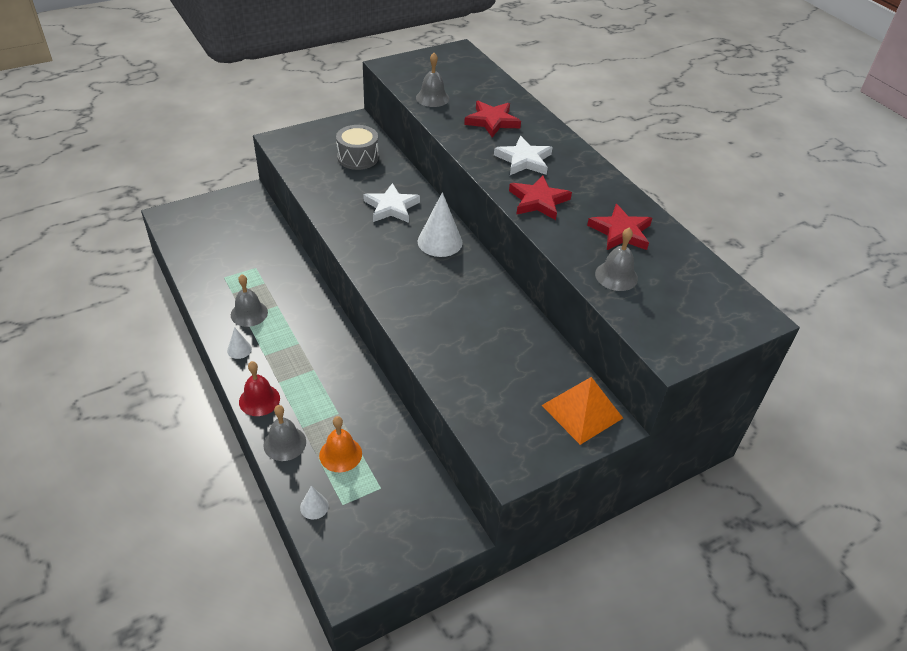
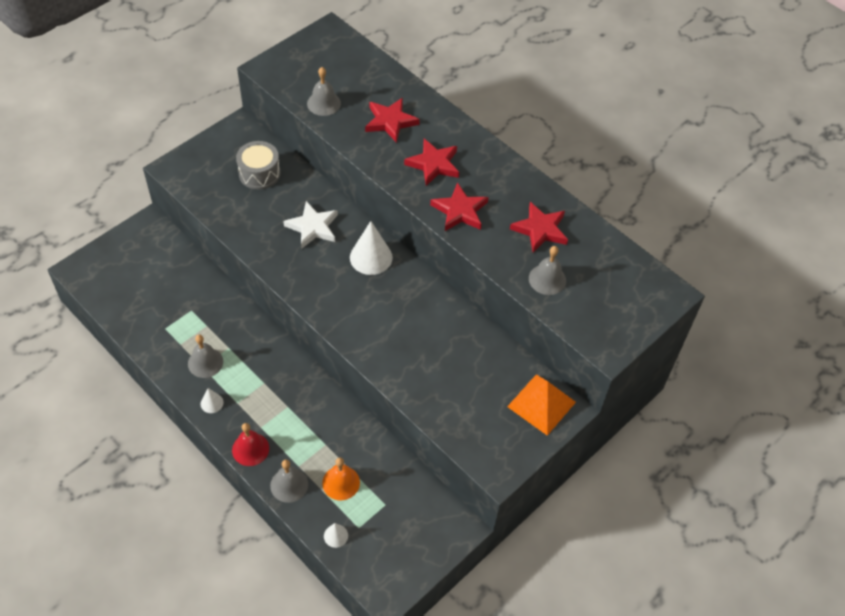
camera: 15 degrees left, 10 degrees up
(524, 160) = (433, 164): white star -> red star

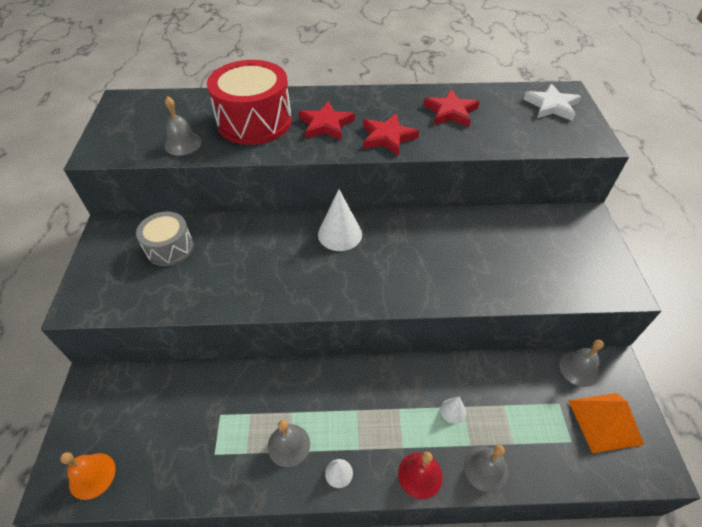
camera: 45 degrees left, 5 degrees down
(313, 227) = (268, 250): white star -> white star (551, 106)
(336, 536) = (569, 467): white cone -> white cone (453, 411)
(341, 482) = (513, 422): orange bell -> orange bell (92, 475)
(390, 121) = (254, 121): red star -> red drum
(541, 404) = (574, 226): orange pyramid -> orange pyramid (605, 422)
(547, 279) = (502, 134): grey bell -> grey bell (579, 368)

